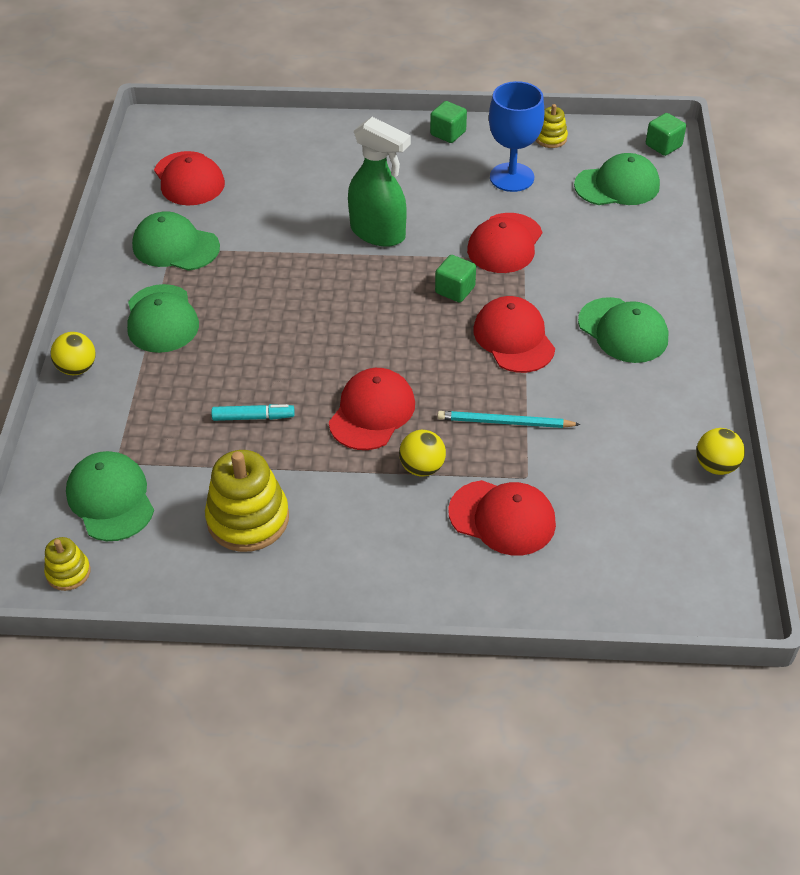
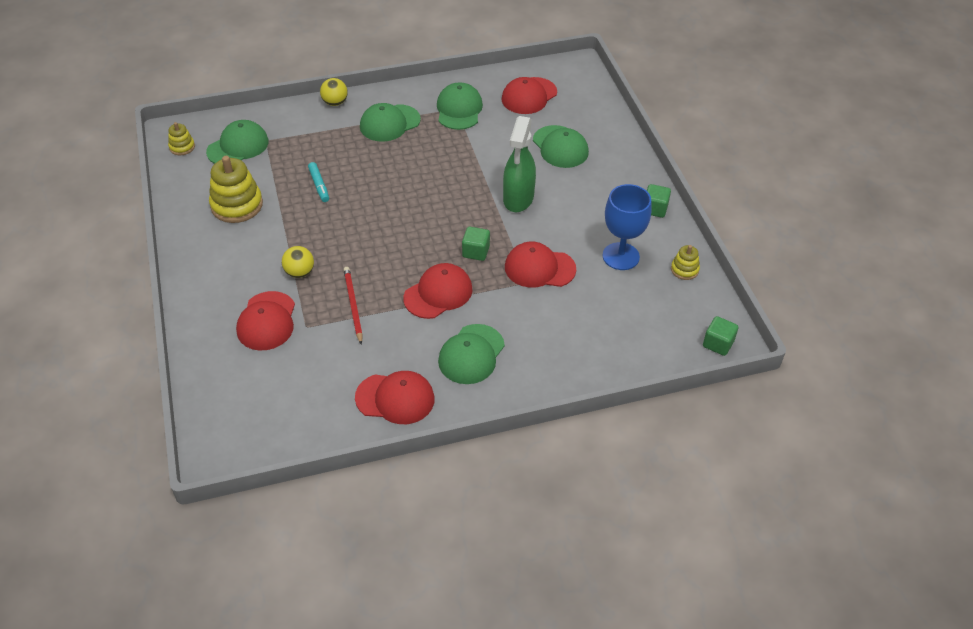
camera: 70 degrees right, 0 degrees up
(372, 412) = (341, 237): red cap -> red cap (395, 398)
(504, 422) = (353, 305): turquoise pencil -> red pencil
(617, 185) = (646, 322): green cap -> green cap (560, 147)
(716, 466) = (347, 432): yellow ball -> none

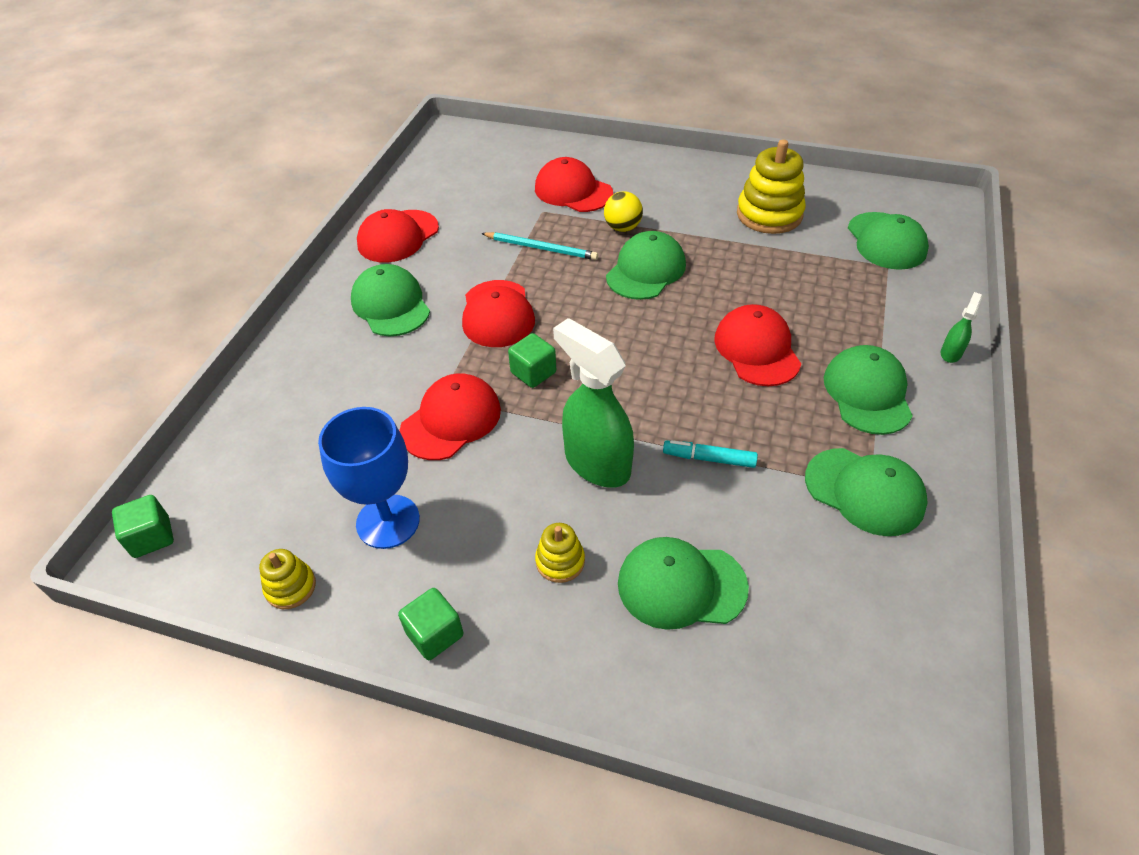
camera: 125 degrees right, 0 degrees up
(182, 147) = (908, 201): yellow stacking toy -> yellow stacking toy (560, 561)
(319, 185) = (763, 283): turquoise marker -> turquoise marker (709, 458)
(335, 103) = (951, 353): yellow ball -> green spray bottle
(342, 242) = (646, 270): none -> green cap
(353, 305) = (541, 248): red pencil -> turquoise pencil
(529, 96) = (860, 618): red cap -> red cap (756, 349)

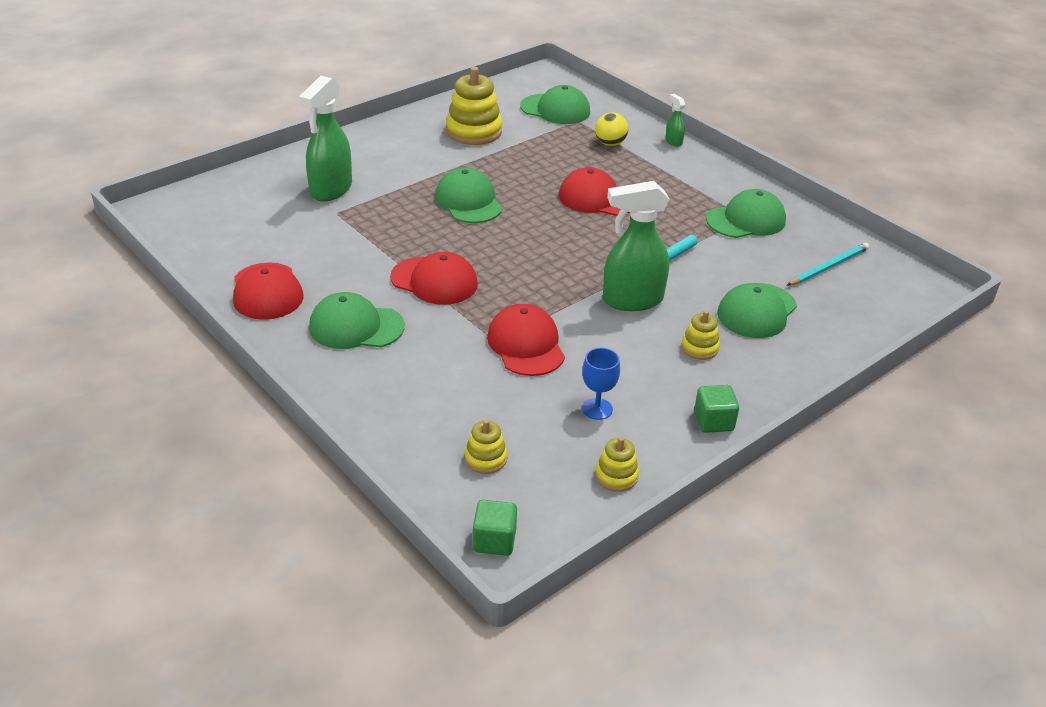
camera: 60 degrees left, 10 degrees down
(262, 475) = (485, 459): none -> yellow stacking toy
(388, 521) = (597, 409): blue goblet -> blue goblet, size x0.57
(533, 373) = (518, 290): green cube -> none
(541, 248) = (382, 232): turquoise pencil -> turquoise pencil (829, 267)
(573, 191) = (330, 189): red cap -> green spray bottle
(622, 228) = (407, 189): yellow ball -> yellow ball (610, 144)
(867, 393) = (675, 182): green cap -> none

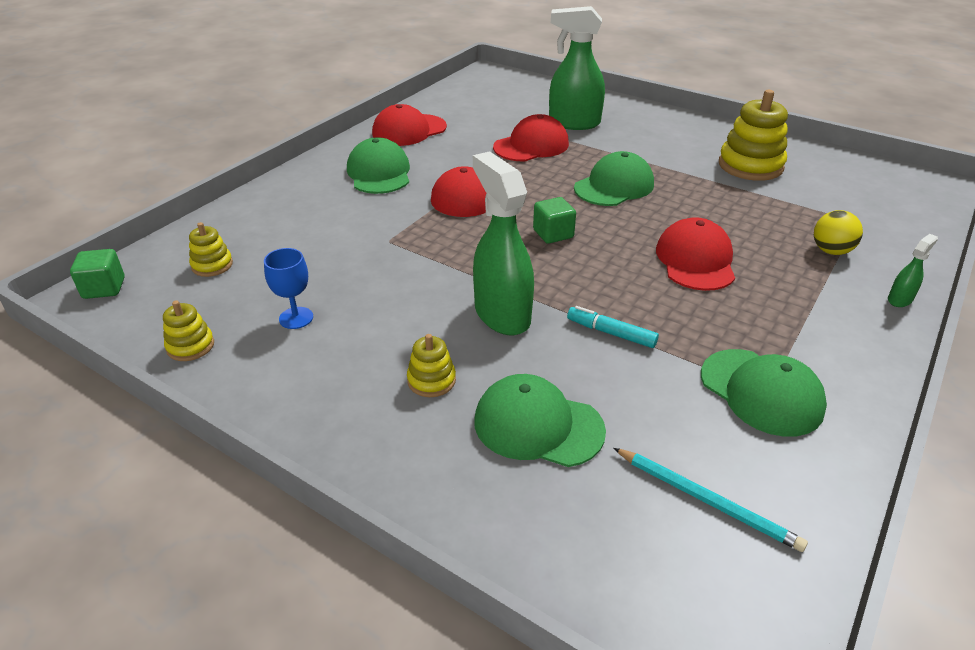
camera: 75 degrees right, 0 degrees up
(526, 344) = (388, 258): red cap -> red cap (531, 146)
(555, 109) = (862, 203): green cap -> none
(713, 421) = (291, 409): green cube -> green cube (553, 234)

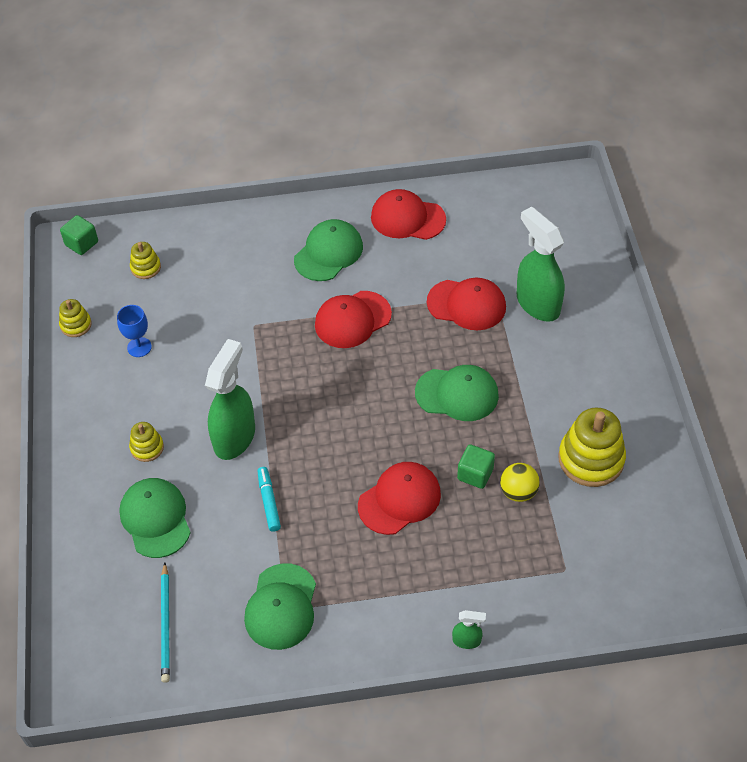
camera: 50 degrees right, 15 degrees up
(553, 234) = (351, 402): green cube -> green cube (475, 474)
(831, 251) = (497, 573): yellow ball -> yellow ball (518, 492)

